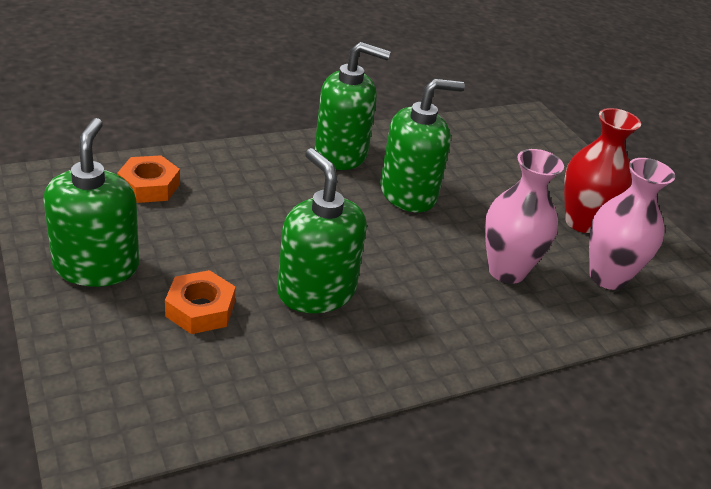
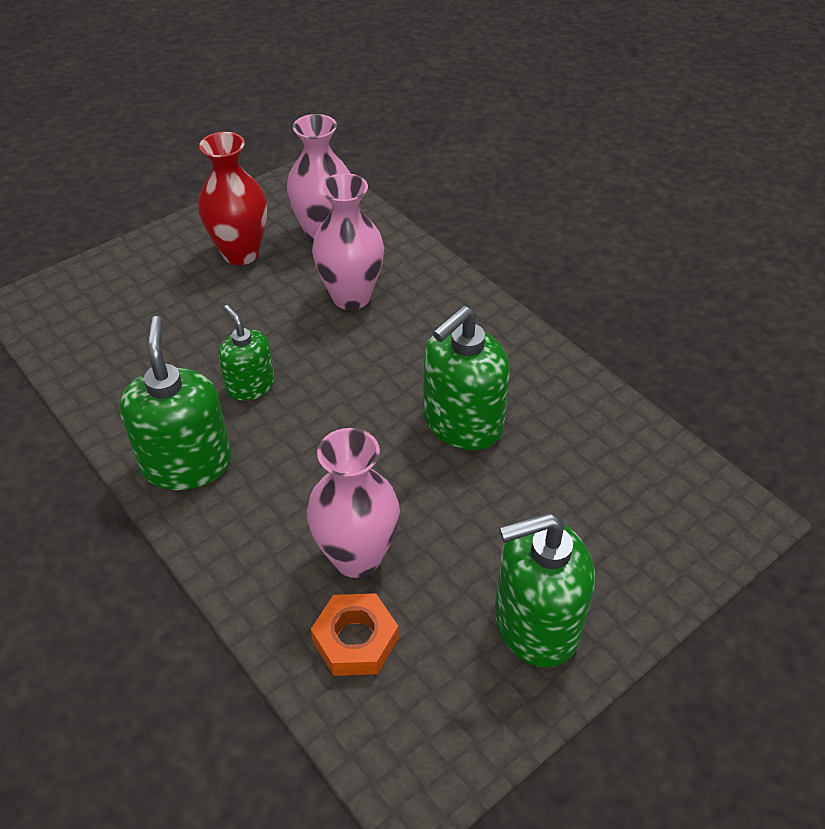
camera: 100 degrees left, 10 degrees up
(200, 309) = (543, 504): orange nut -> none
(214, 202) = (357, 557): none -> pink vase
(408, 193) = (250, 385): green soap dispenser -> green soap dispenser, size x0.61

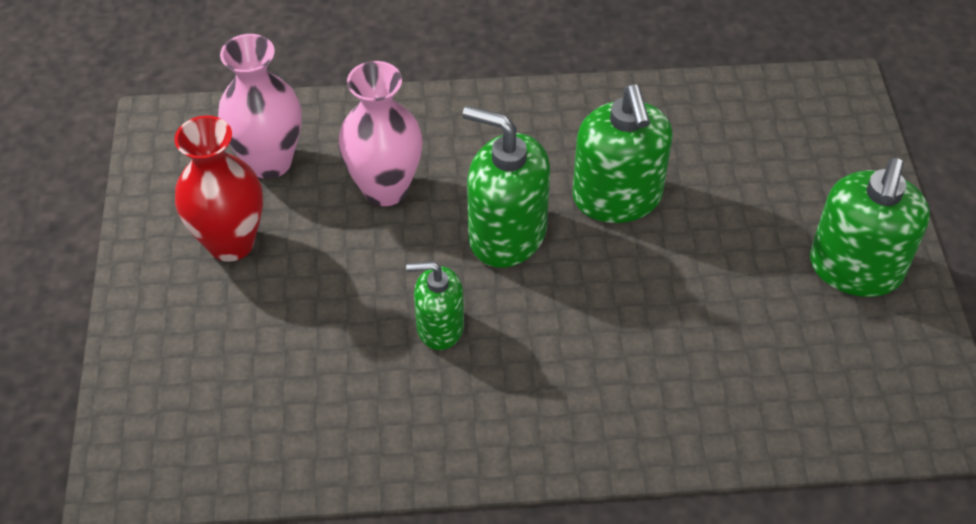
camera: 55 degrees left, 5 degrees up
(186, 463) = (502, 425): green soap dispenser -> green soap dispenser (507, 234)
(355, 640) = (794, 392): orange nut -> none
(357, 557) = (710, 348): pink vase -> none

